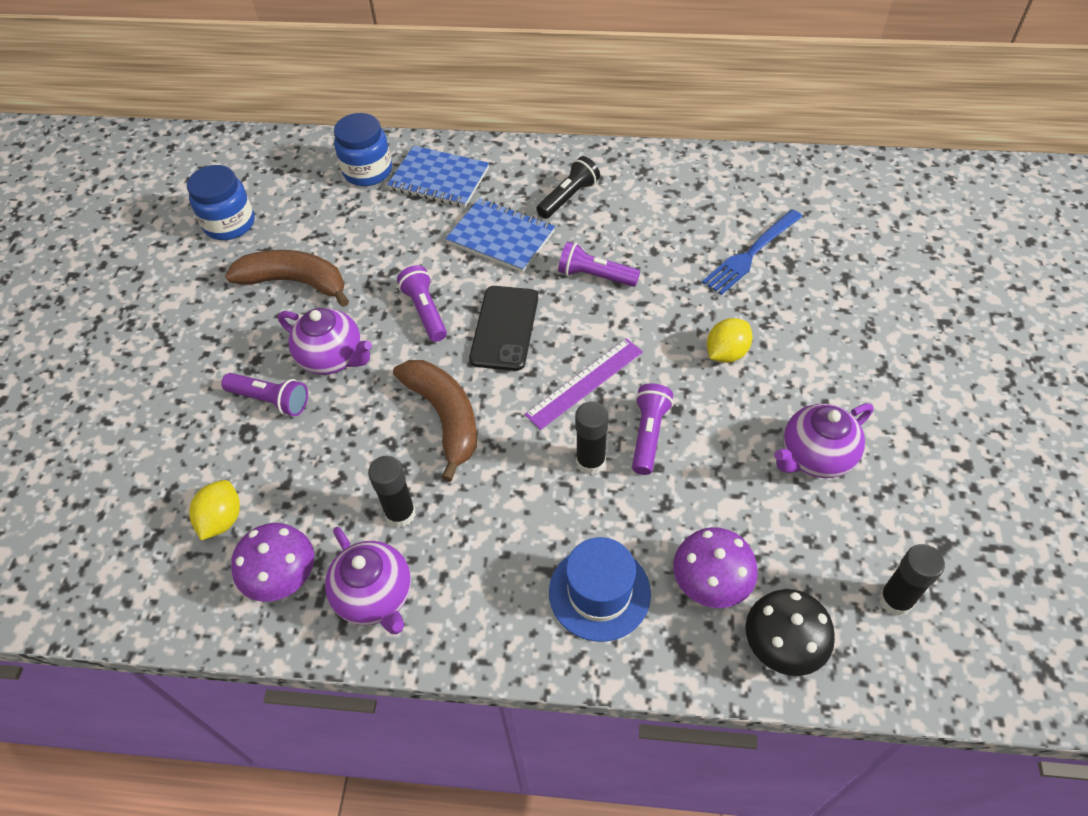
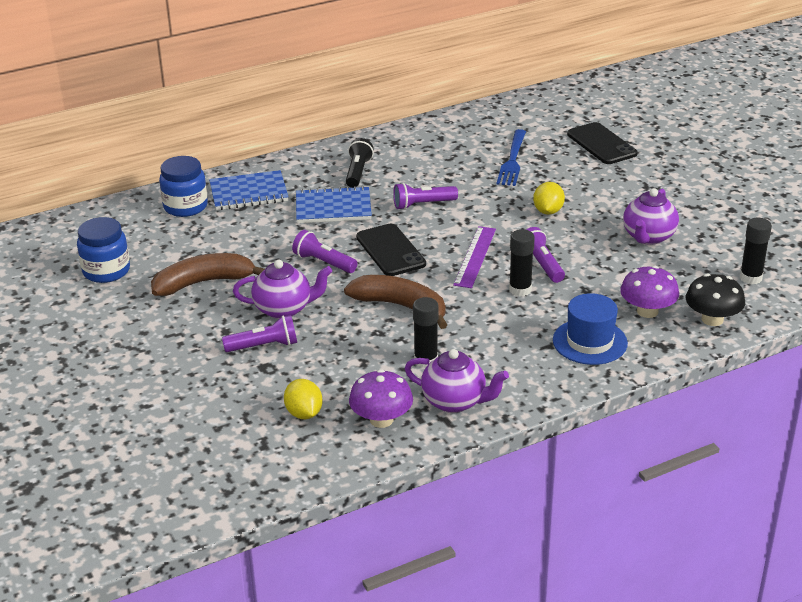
camera: 35 degrees left, 20 degrees down
(881, 275) = (601, 144): none -> black phone

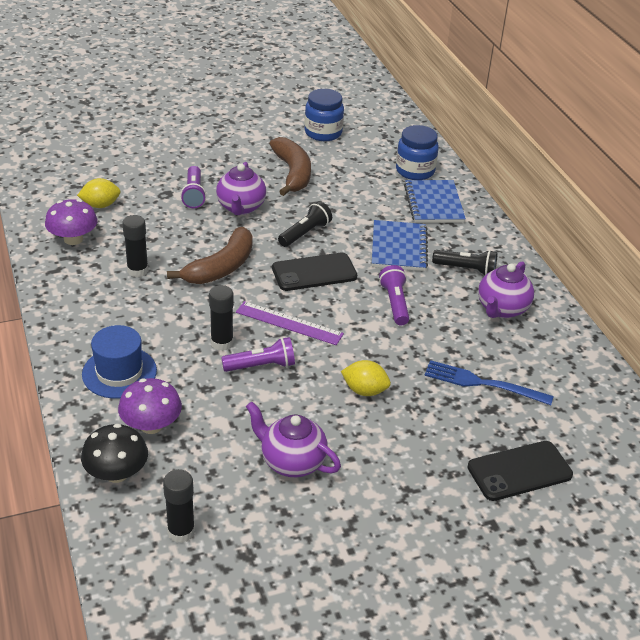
camera: 95 degrees right, 5 degrees up
(323, 262) = (305, 233): purple flashlight -> black flashlight
(455, 401) = (75, 278): purple teapot -> purple teapot (502, 309)

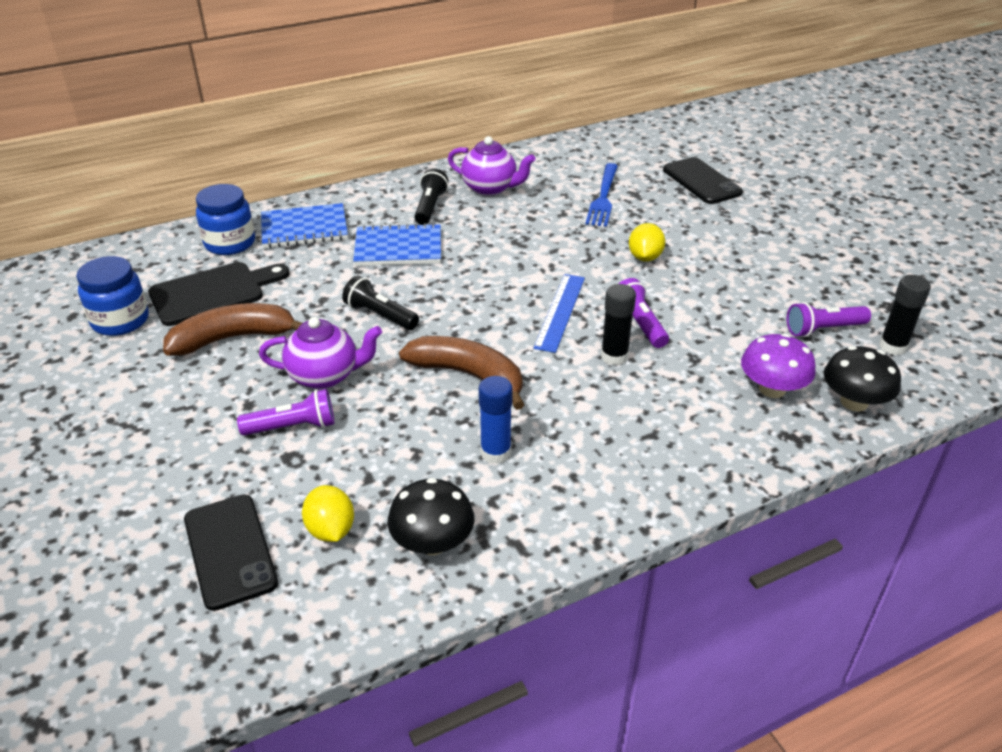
camera: 95 degrees left, 0 degrees up
(73, 239) = (432, 542): purple mushroom -> black mushroom
(119, 372) = (703, 430): blue hat -> none
(137, 270) = (495, 452): black glue stick -> blue glue stick
(289, 323) = (560, 312): purple ruler -> blue ruler
(292, 462) = (764, 291): purple teapot -> none
(314, 272) = (460, 302): black phone -> black phone (230, 551)
(349, 165) = (213, 293): none -> black cutting board
(394, 303) = (501, 246): purple flashlight -> purple flashlight (823, 329)

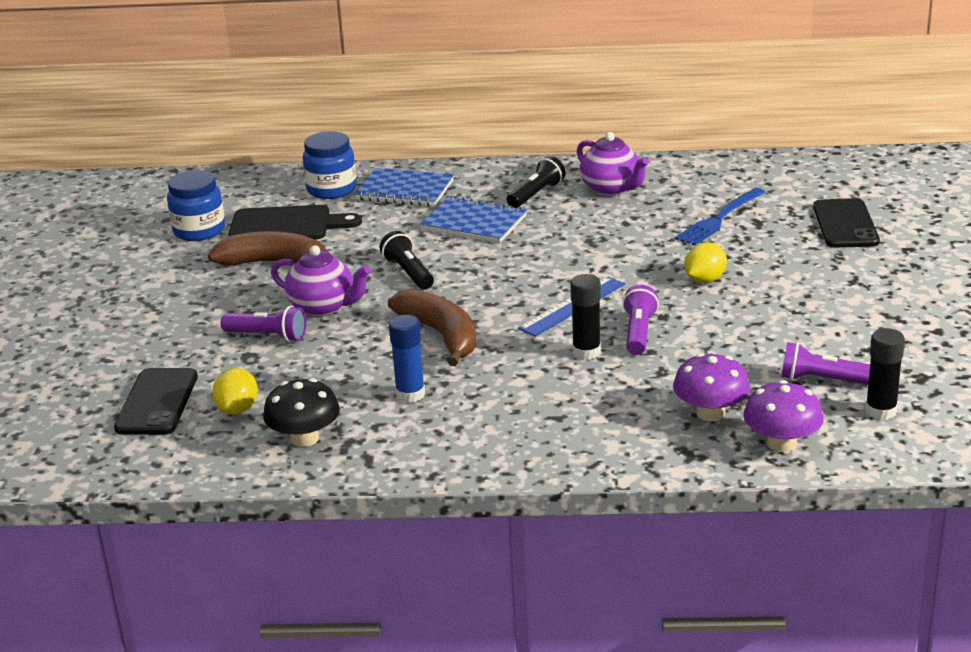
camera: 30 degrees right, 10 degrees down
(854, 402) = (781, 443): black mushroom -> purple mushroom

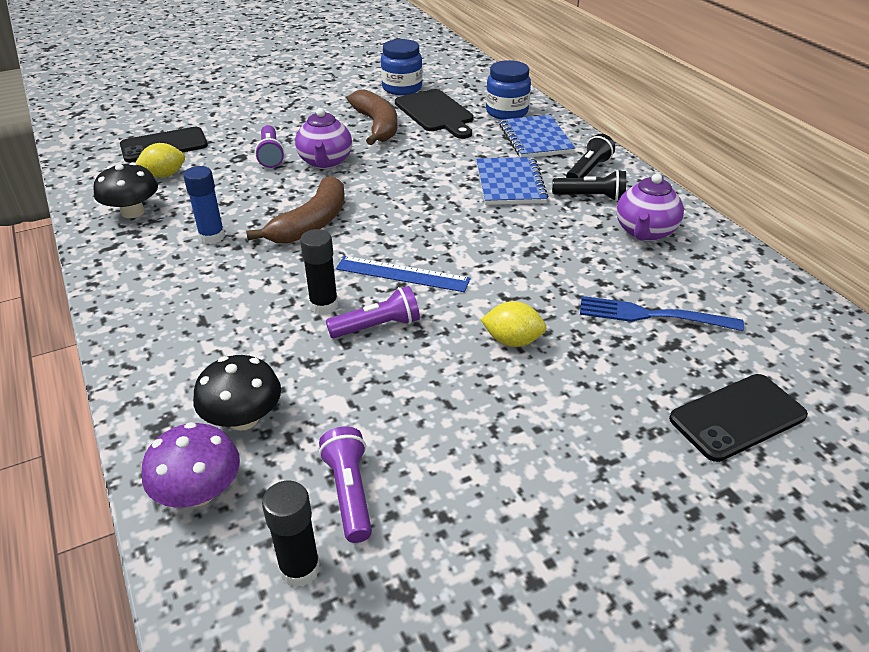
camera: 60 degrees right, 10 degrees up
(408, 273) = (402, 180): black flashlight -> black flashlight (588, 170)
(710, 413) = (243, 418): purple mushroom -> black mushroom

